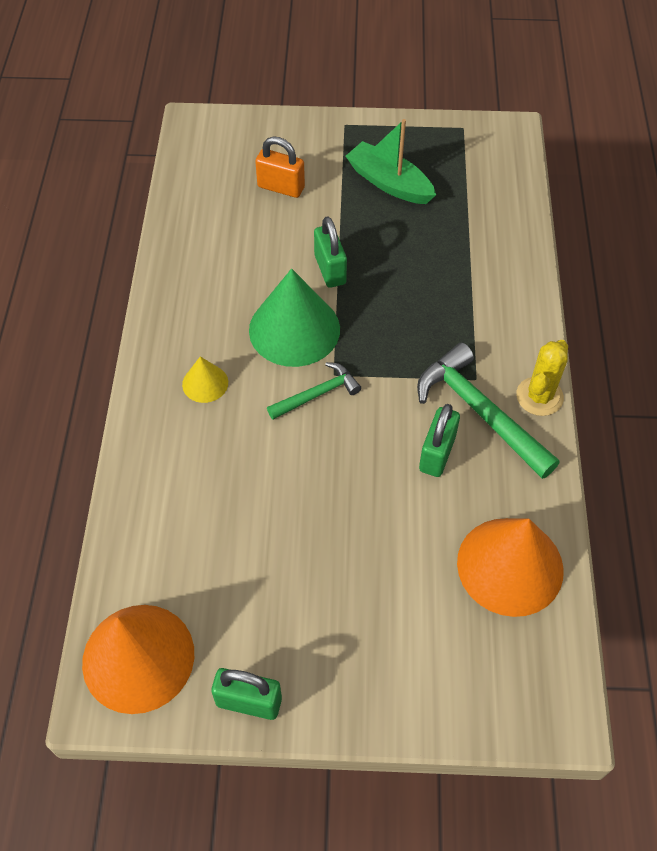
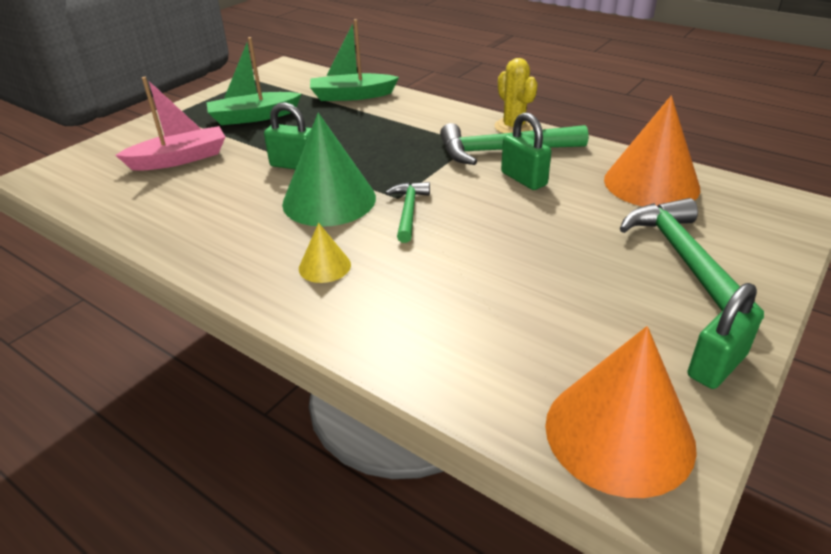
camera: 55 degrees left, 20 degrees down
(281, 187) = (180, 159): orange padlock -> pink boat
(385, 637) = (684, 260): none -> green hammer
(494, 226) = (352, 96): none -> green boat

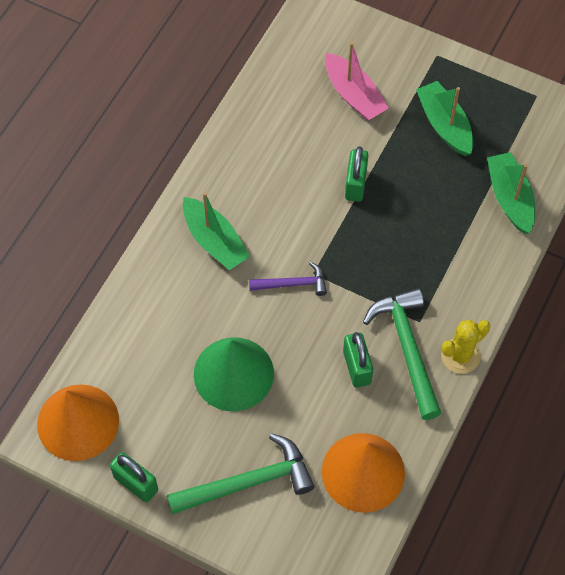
camera: 80 degrees right, 25 degrees up
(324, 266) = (214, 241): yellow cone -> green boat
(329, 200) = (302, 224): green cone -> green cone (233, 373)
(408, 211) = (293, 284): green hammer -> purple hammer
(523, 179) = (357, 367): green padlock -> green padlock turned 60 degrees counterclockwise

